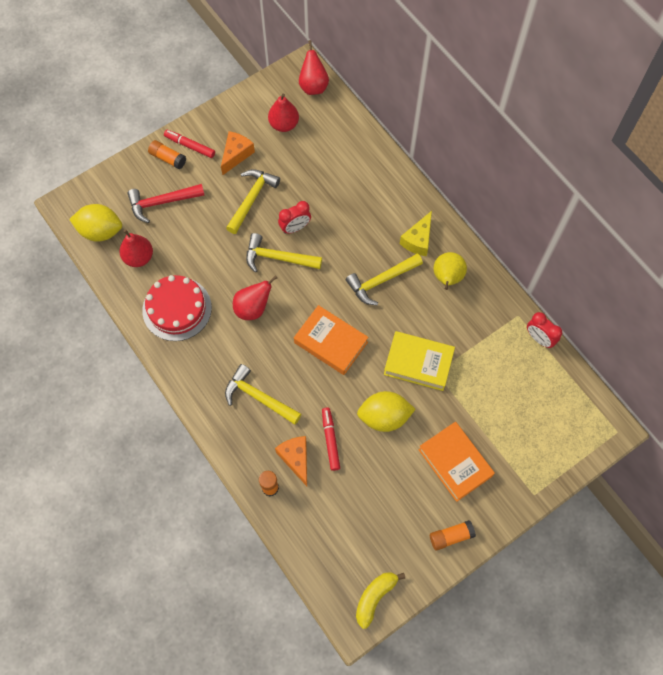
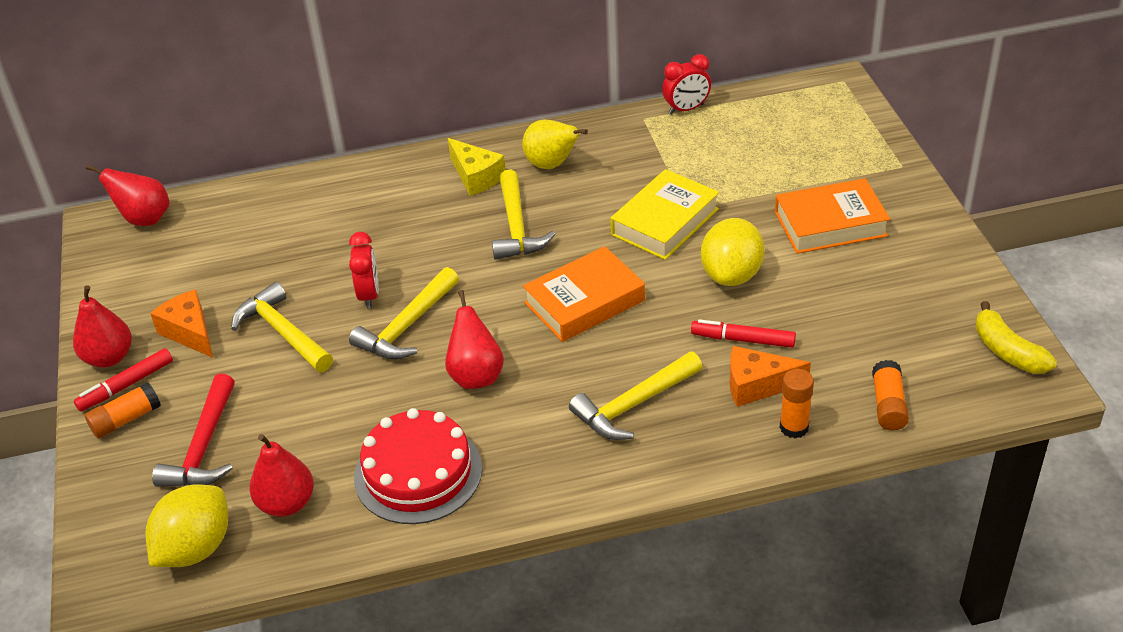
camera: 65 degrees left, 25 degrees down
(284, 124) = (182, 266): red pear -> red pear (109, 357)
(451, 536) = (937, 254): orange glue stick -> orange glue stick (888, 405)

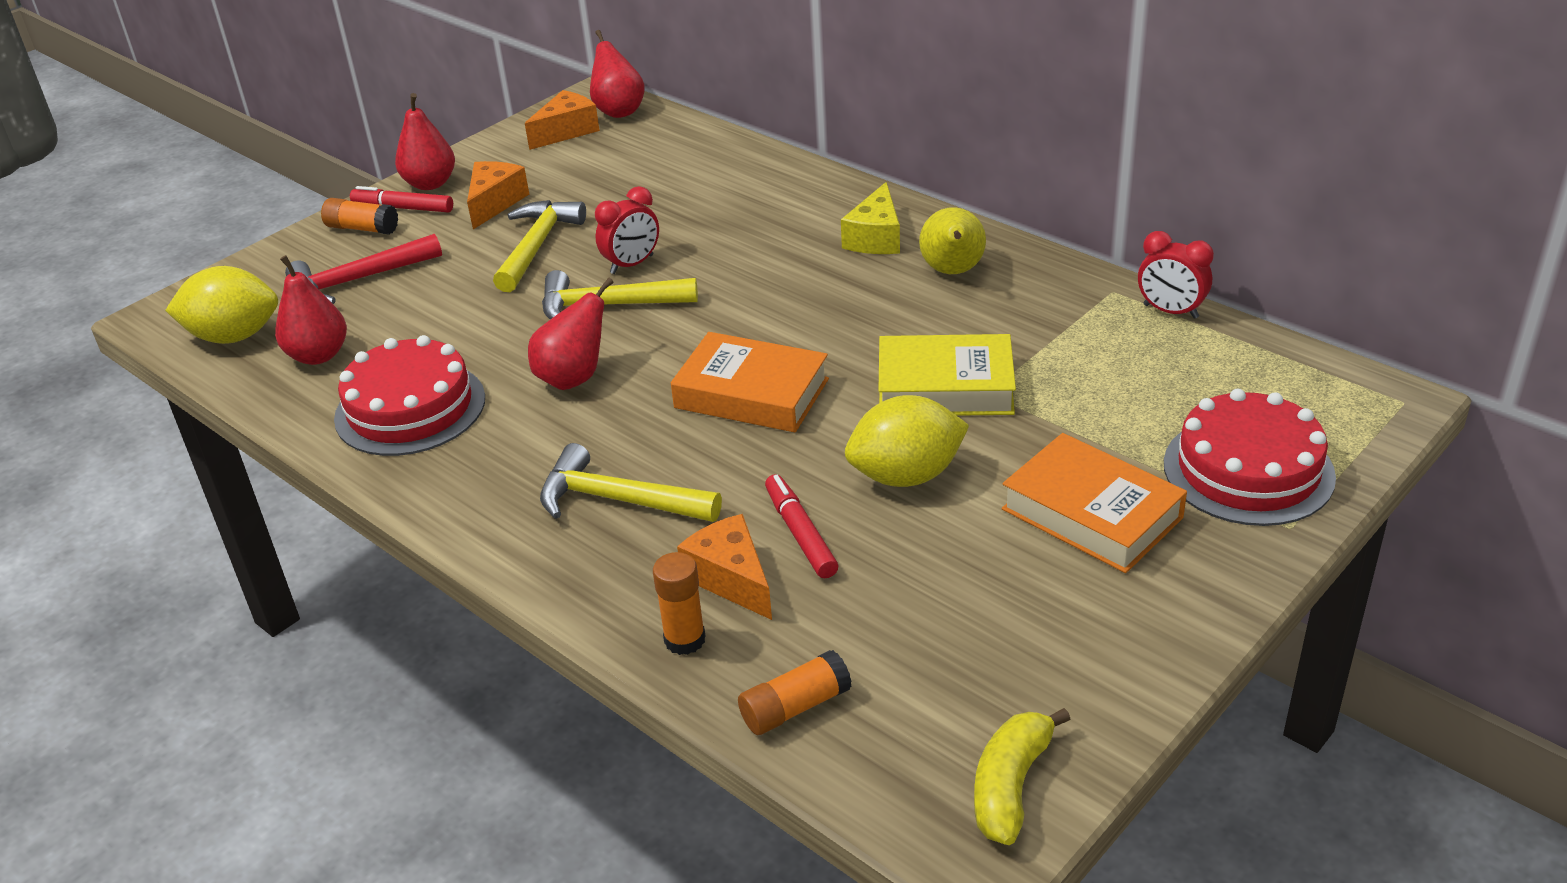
camera: 55 degrees right, 5 degrees down
(135, 256) = (566, 131): none -> orange cheese
(516, 227) = (825, 297): yellow hammer -> none
(846, 155) = (1248, 470): none -> red cake

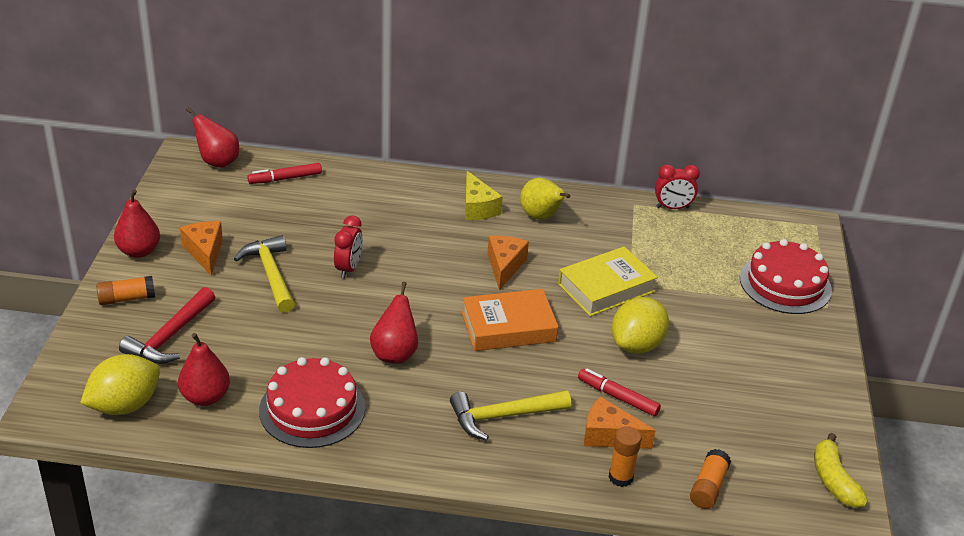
camera: 40 degrees left, 0 degrees up
(403, 208) = (140, 275): red marker -> red marker (285, 178)
(566, 131) = (196, 186): orange cheese -> orange cheese (504, 266)
(608, 306) = (364, 300): yellow hammer -> none
(1092, 513) = (740, 332): orange book -> none

